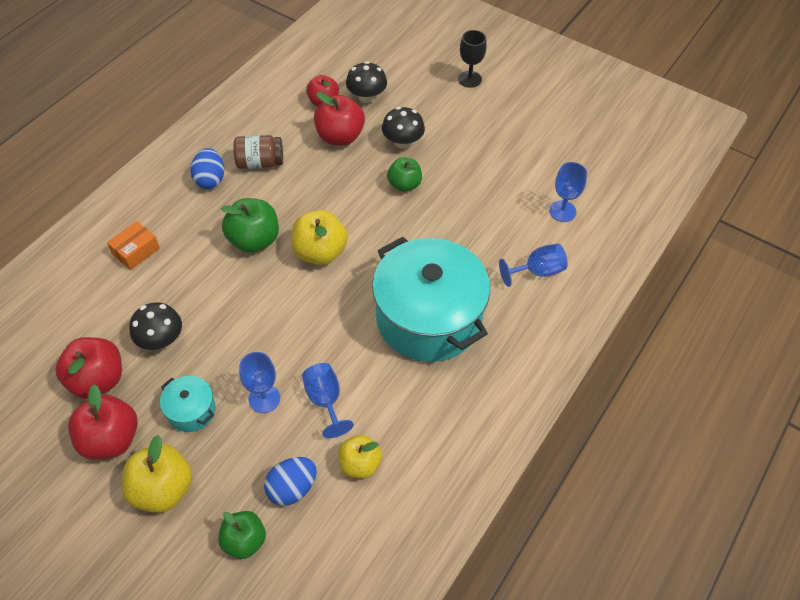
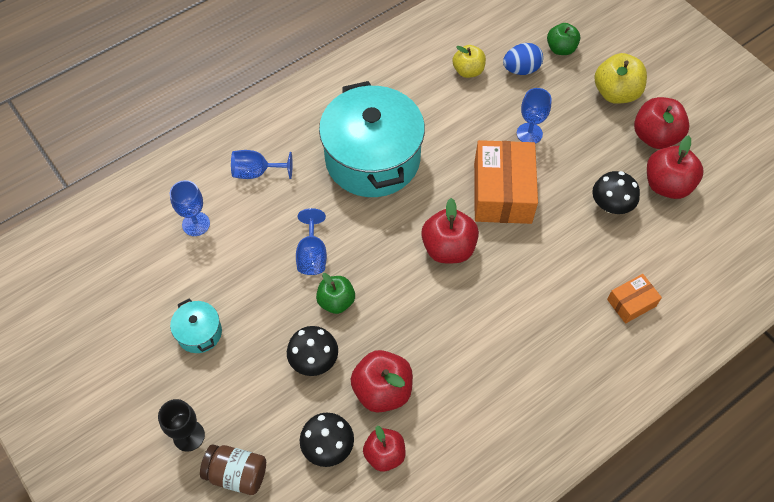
camera: 160 degrees left, 5 degrees up
(191, 411) = (589, 140): turquoise pot -> turquoise pot (199, 333)
(210, 179) = (544, 372): blue egg -> none
(254, 240) = (510, 281): green apple -> none
(260, 163) = (484, 379): brown jar -> brown jar (237, 474)
(280, 321) = (502, 192): none -> orange box
(320, 252) = (448, 248): yellow apple -> red apple
(325, 400) = (481, 119): blue goblet -> blue goblet (312, 255)

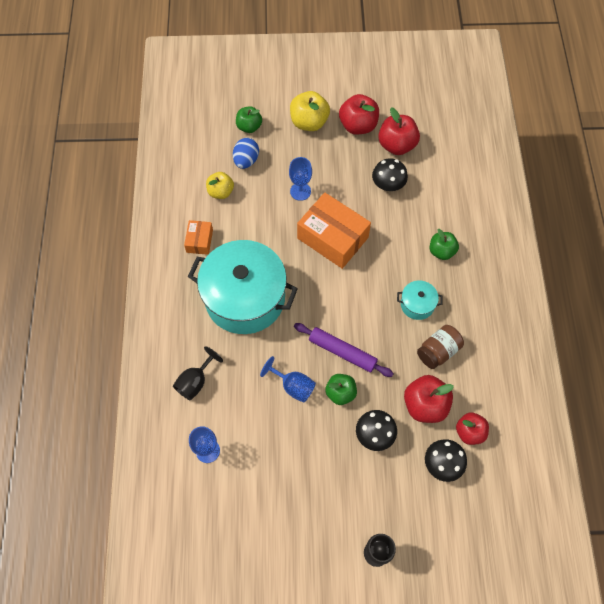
camera: 55 degrees left, 5 degrees up
(199, 333) = (301, 500): turquoise pot -> turquoise pot (417, 304)
(237, 474) = (424, 535): brown jar -> brown jar (438, 351)
(257, 172) = (195, 381): blue goblet -> black goblet
(382, 277) = (342, 352): none -> purple rolling pin
(448, 248) = (350, 298): red apple -> none
(577, 303) = (441, 251): none -> green apple
(631, 303) = (461, 223): orange box -> orange box (199, 241)

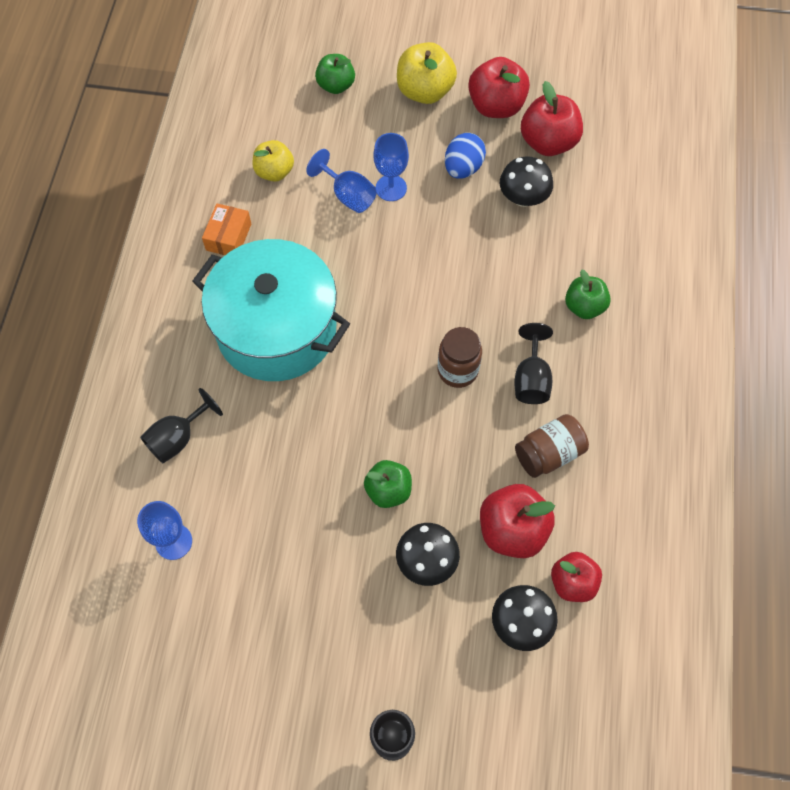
camera: 10 degrees right, 0 degrees up
(246, 160) = (321, 133): blue egg -> blue egg (463, 168)
(293, 386) = (320, 468): blue goblet -> blue goblet (348, 195)
(332, 238) = (424, 262): orange box -> none
(342, 352) = (404, 430): purple rolling pin -> none
(369, 306) = (457, 370): none -> brown jar
(417, 304) = (531, 379): turquoise pot -> black goblet

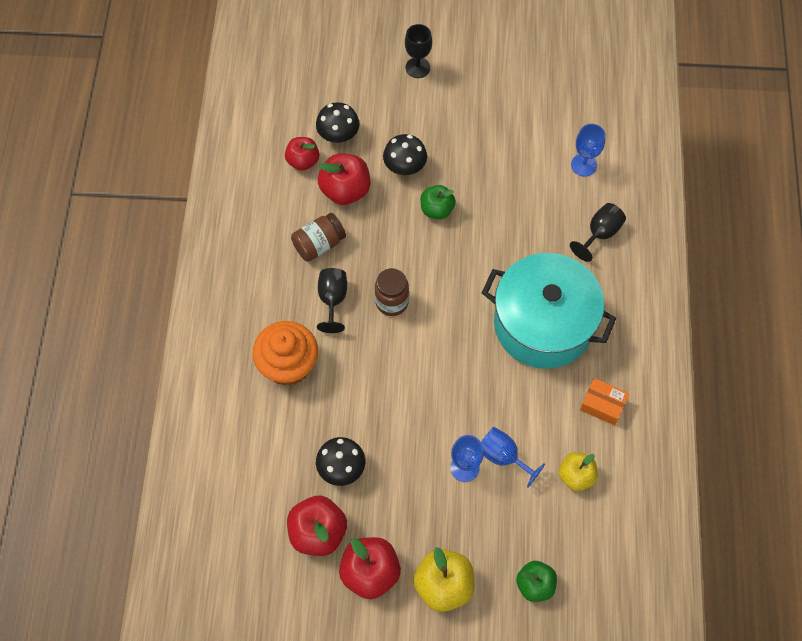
camera: 175 degrees right, 0 degrees up
(228, 237) = (602, 405): orange box -> orange box turned 75 degrees counterclockwise
(463, 168) = (399, 495): blue egg -> none
(584, 306) = (288, 365): green apple -> orange cupcake

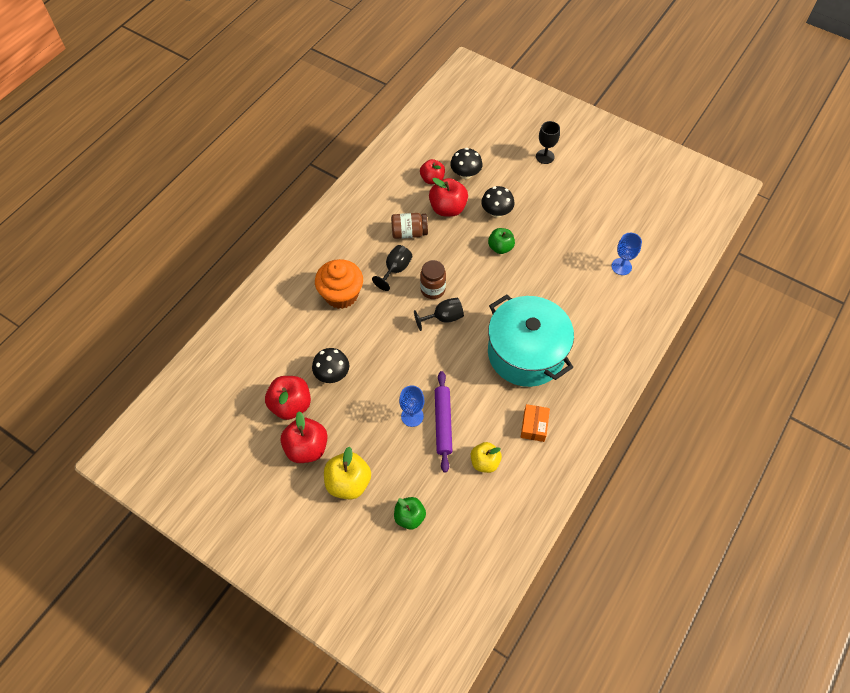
camera: 30 degrees right, 5 degrees down
(503, 456) = (443, 423): blue goblet -> purple rolling pin
(600, 234) = (604, 315): black goblet -> black goblet (443, 318)
(602, 405) = (534, 426): orange box -> orange box turned 45 degrees clockwise

